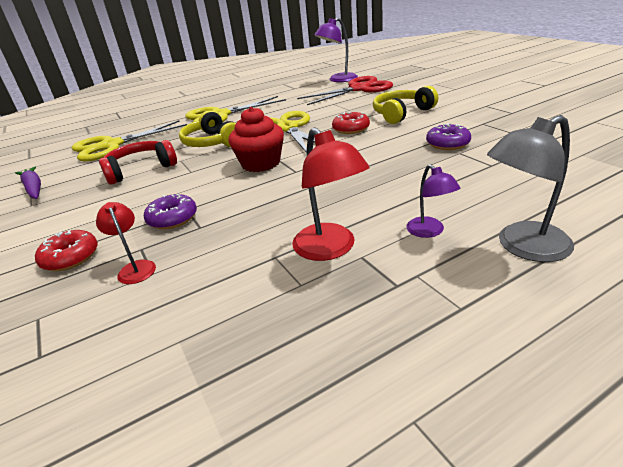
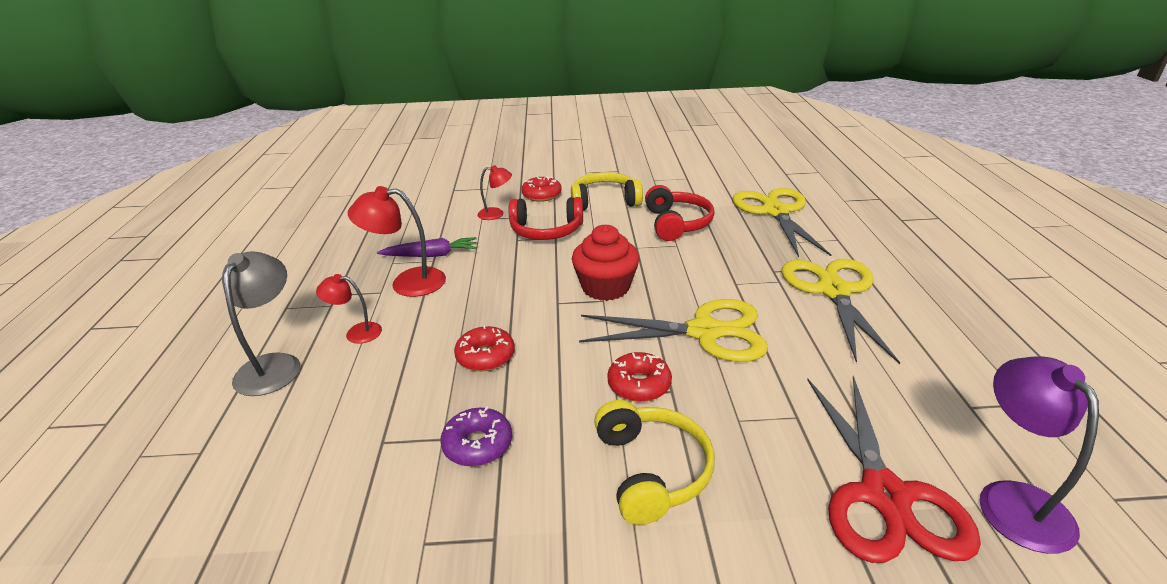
camera: 115 degrees right, 0 degrees up
(34, 188) = (690, 179): purple carrot -> purple carrot (431, 255)
(172, 219) = (546, 230): purple donut -> red headphones
(212, 142) = (714, 269): yellow headphones -> yellow headphones (604, 201)
(382, 169) = (485, 356): none -> red donut
(429, 231) = (356, 332): purple lamp -> red lamp

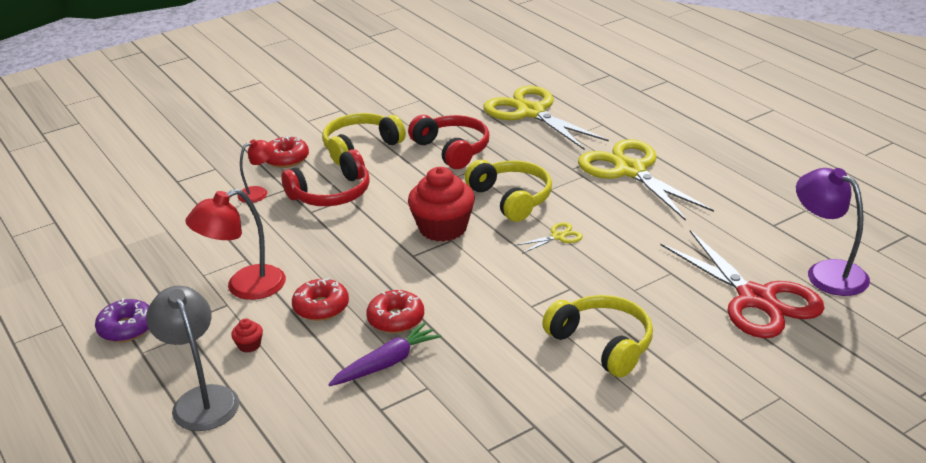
camera: 30 degrees left, 0 degrees up
(356, 332) = (249, 345): red lamp -> red cupcake
(431, 255) = (237, 254): purple carrot -> purple carrot (387, 363)
(478, 444) = (460, 380): purple donut -> purple donut (126, 328)
(639, 385) = (543, 293): red donut -> red donut (321, 307)
(691, 280) = (511, 198): none -> yellow headphones
(704, 332) = (558, 236): yellow scissors -> yellow scissors, size x0.41

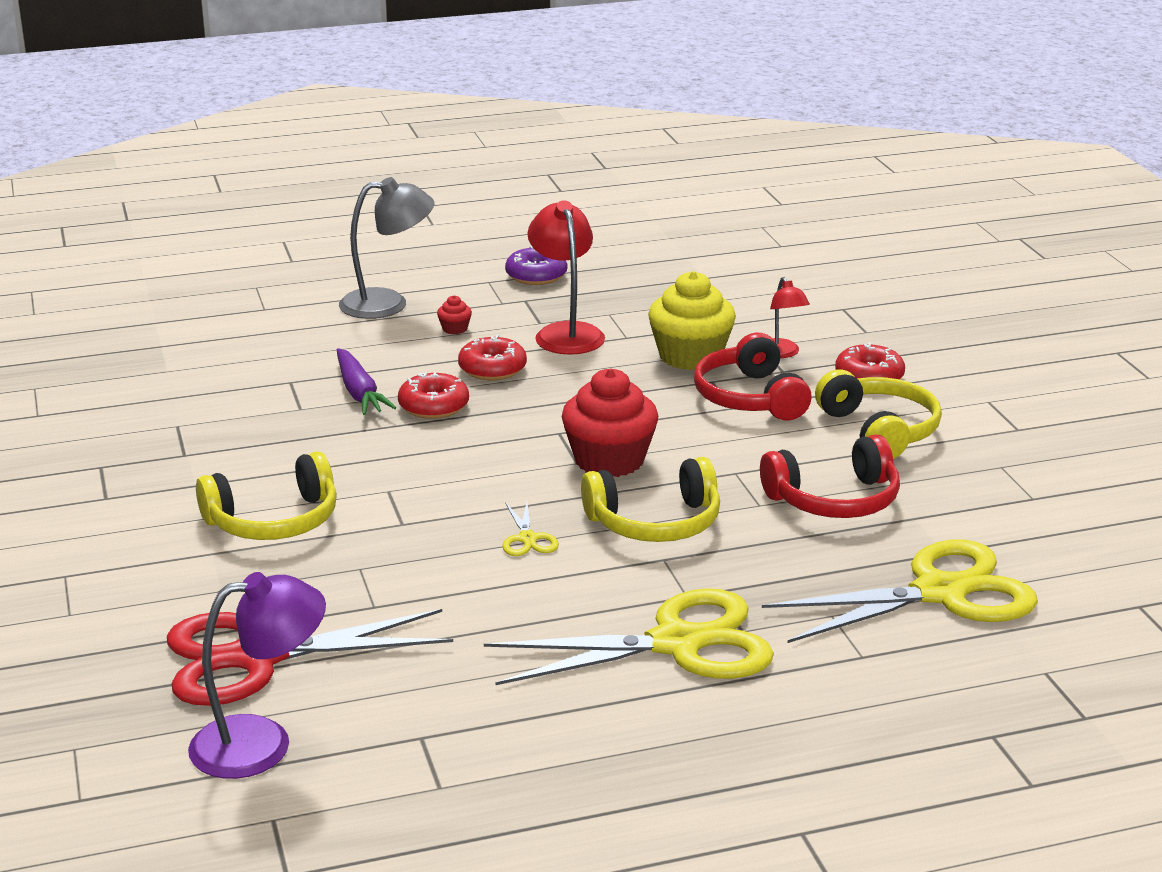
camera: 105 degrees right, 5 degrees down
(273, 226) = (690, 356): none -> yellow cupcake

